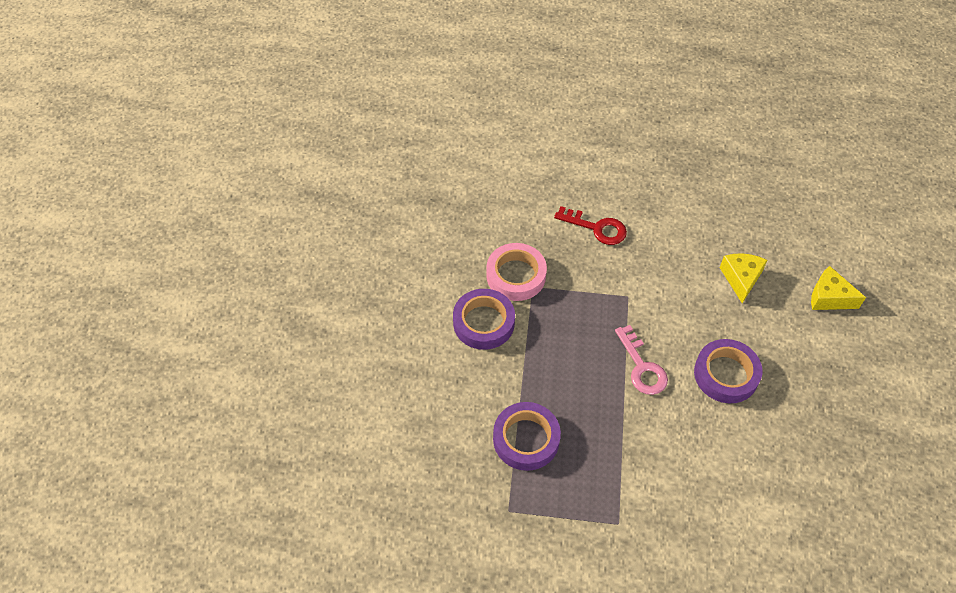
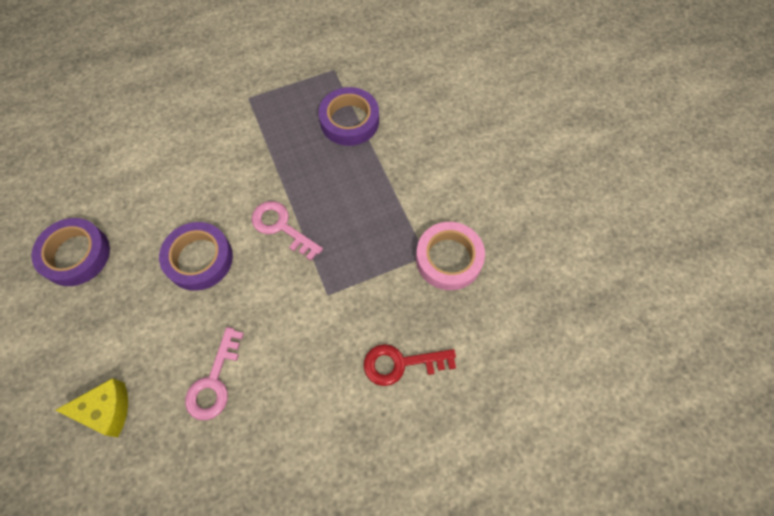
camera: 150 degrees right, 10 degrees up
(483, 322) = (446, 196): purple tape -> purple tape (76, 255)
(741, 279) = (214, 382): yellow cheese -> pink key

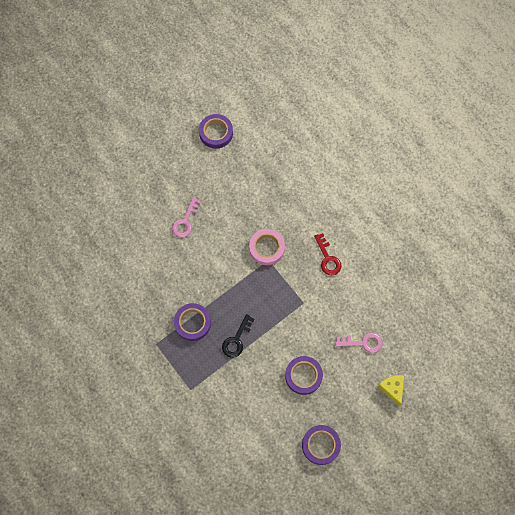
camera: 105 degrees left, 5 degrees up
(281, 227) = (272, 339): pink key -> pink key (185, 221)
(300, 174) = (236, 340): none -> black key
(698, 228) = (216, 133): none -> purple tape

